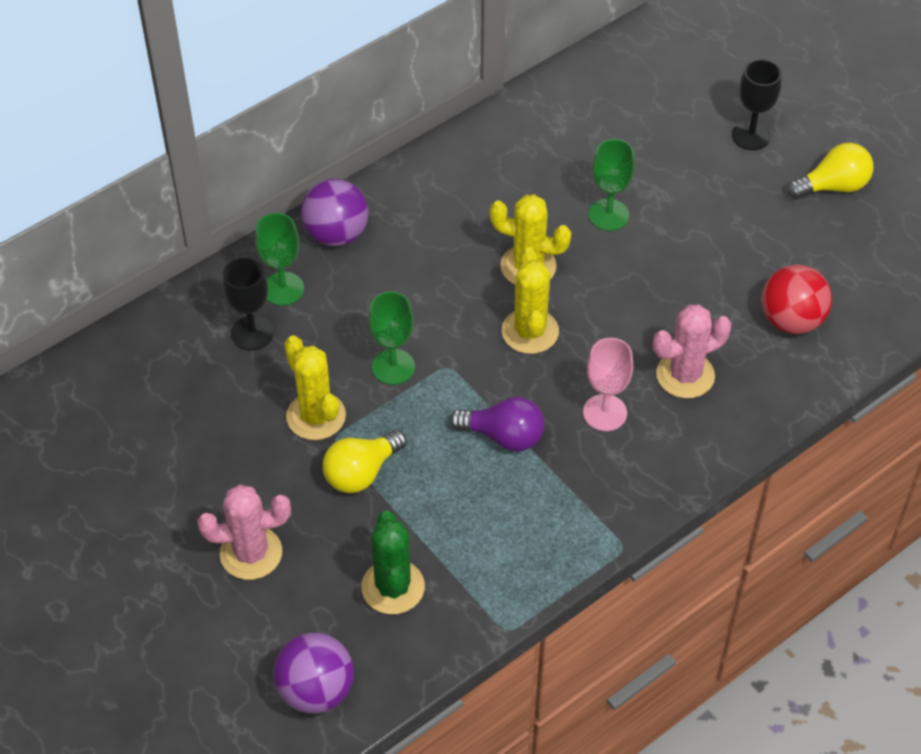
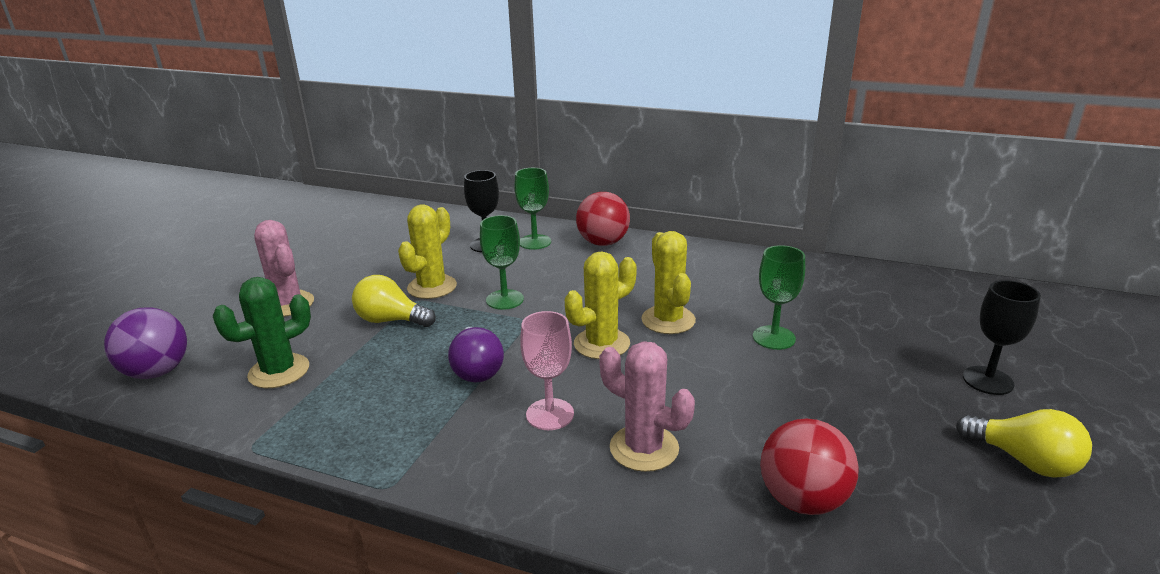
camera: 60 degrees right, 25 degrees down
(336, 234) = (603, 243): purple ball -> red ball

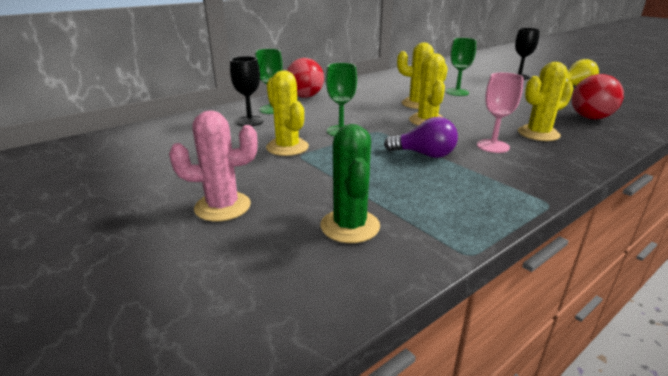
camera: 60 degrees left, 0 degrees up
(157, 372) = (268, 303): purple ball -> none
(391, 320) = (320, 169): yellow light bulb -> none
(644, 448) = (538, 134): pink cactus -> yellow cactus

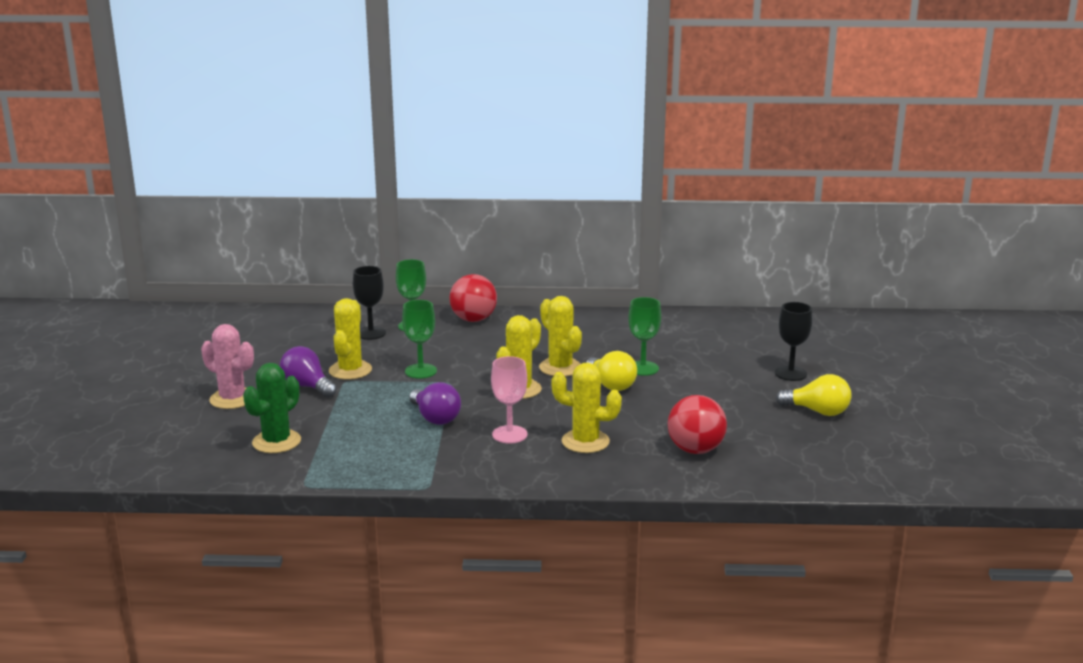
camera: 40 degrees right, 5 degrees down
(276, 170) = (307, 386): none -> purple light bulb
(465, 103) = (611, 385): none -> yellow light bulb

